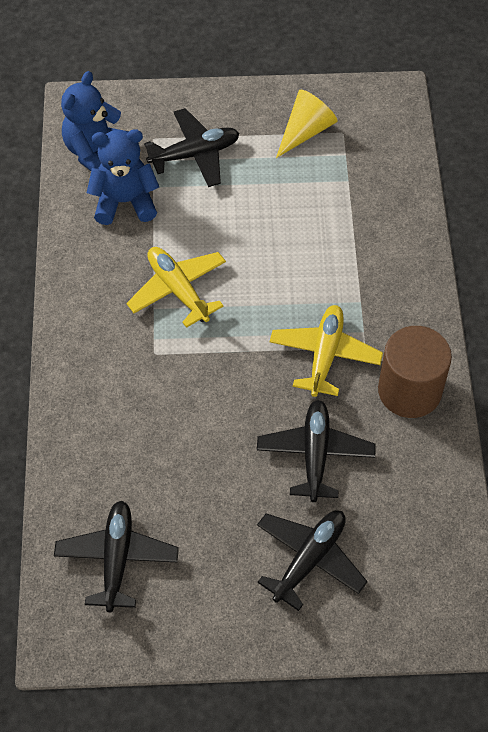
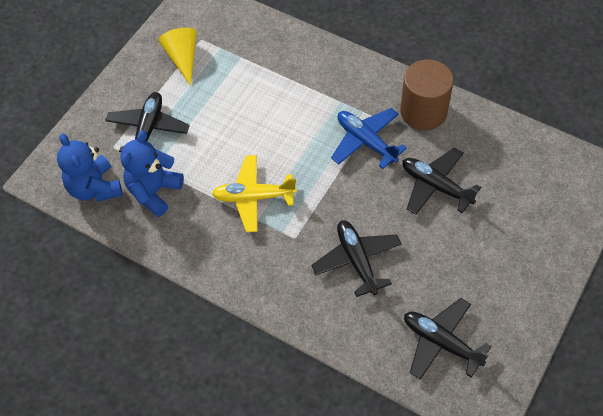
camera: 55 degrees left, 0 degrees up
(309, 560) = (509, 230): black plane -> black plane (357, 260)
(325, 355) = (366, 142): yellow plane -> blue plane

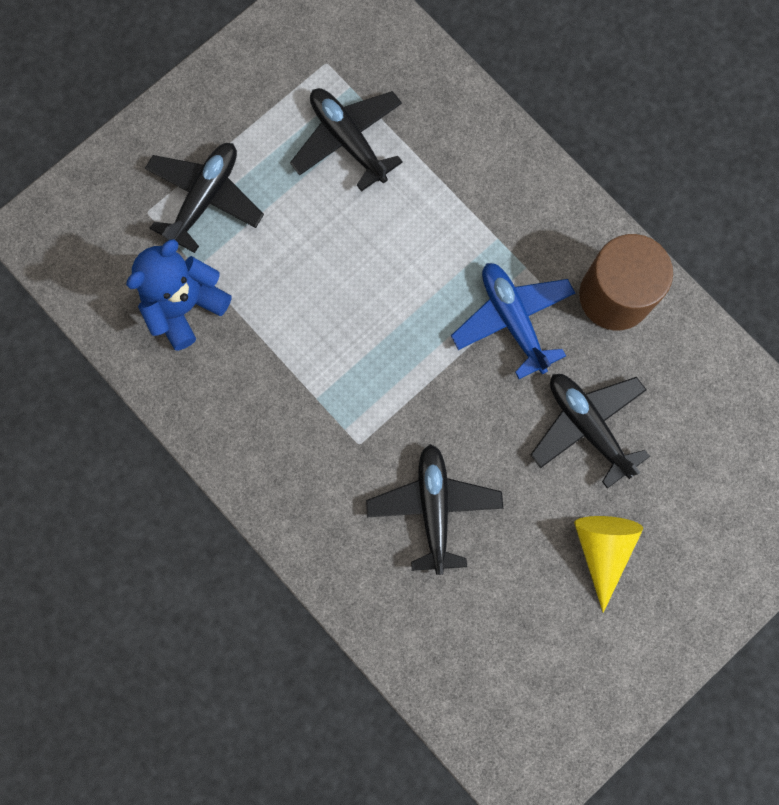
camera: 15 degrees right, 20 degrees up
(94, 188) = (103, 273): blue teddy bear -> none
(182, 58) = (289, 88): yellow cone -> yellow cone (602, 550)
(253, 197) = (322, 360): yellow plane -> none
(441, 342) = (506, 670): black plane -> black plane (348, 140)

